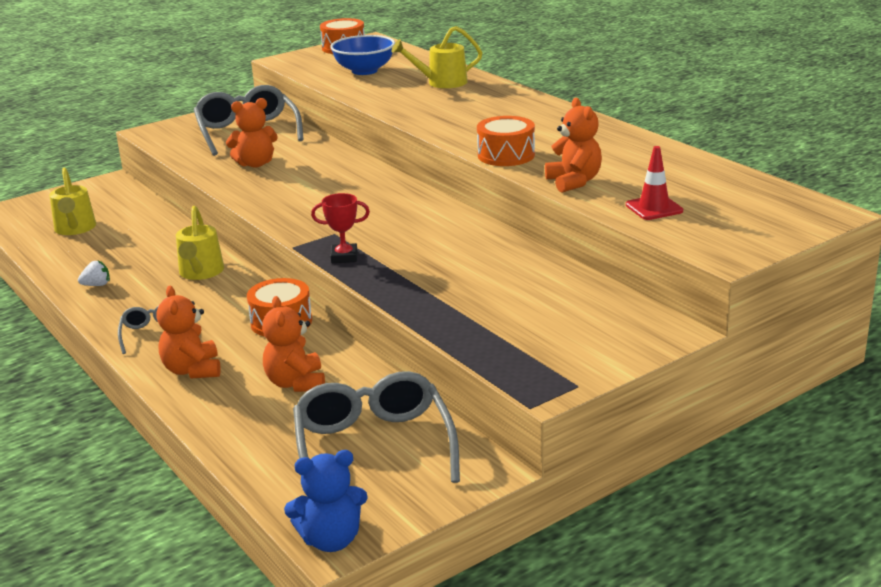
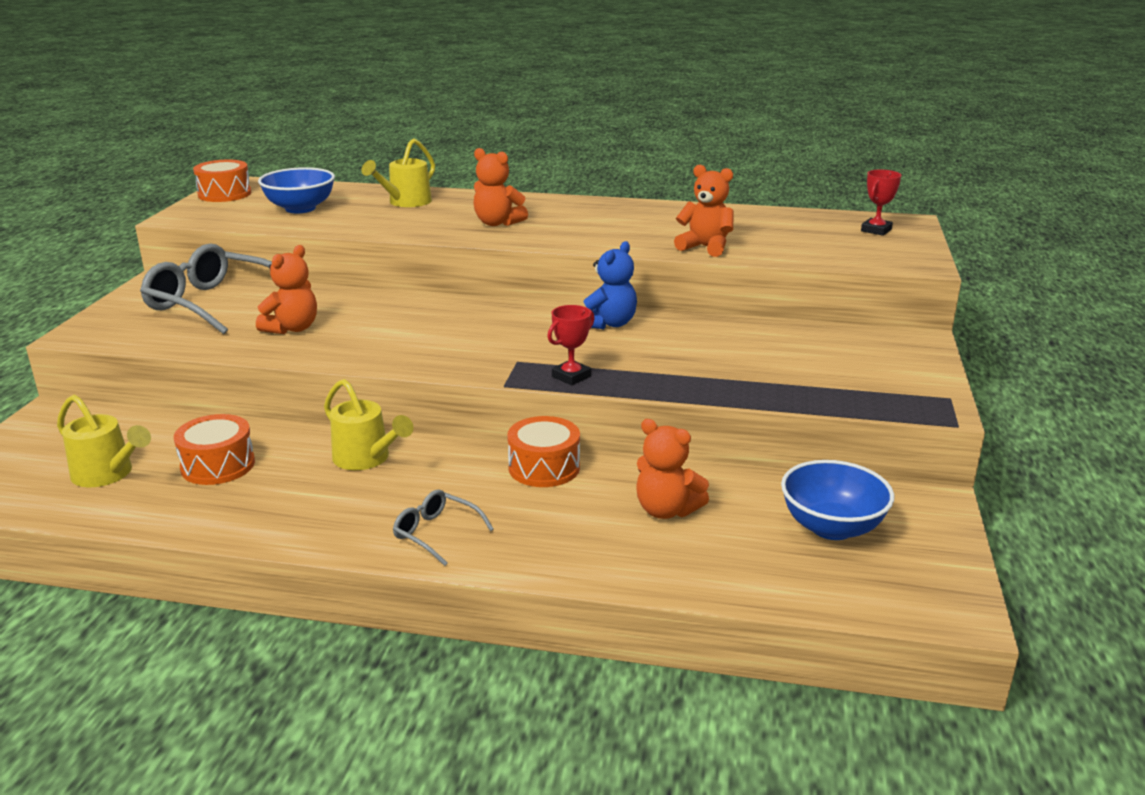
camera: 45 degrees left, 0 degrees up
(97, 285) = (265, 517): white strawberry -> none
(192, 370) = (549, 545): orange teddy bear -> orange teddy bear (497, 223)
(331, 540) = (952, 612): blue teddy bear -> blue teddy bear (609, 324)
(373, 447) = (831, 527): grey glasses -> blue bowl
(506, 155) = (605, 243): orange drum -> orange drum (218, 465)
(654, 208) = (802, 249): red traffic cone -> none
(772, 212) = (876, 230): none -> red trophy

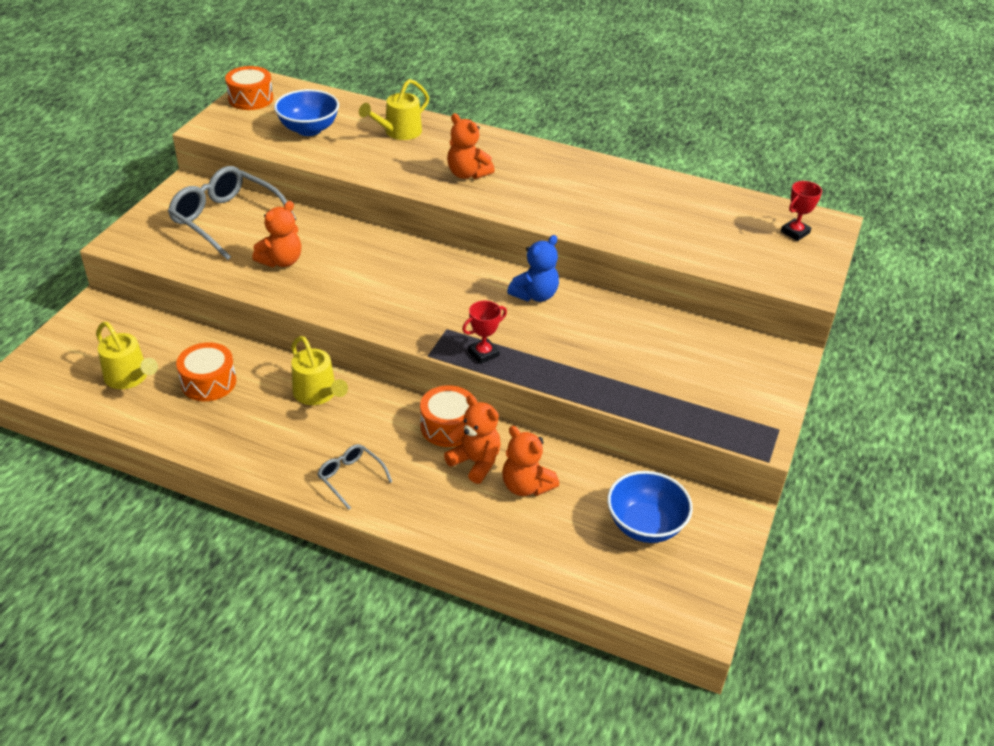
camera: 10 degrees right, 15 degrees up
(705, 247) = (632, 235): orange teddy bear -> orange teddy bear (475, 462)

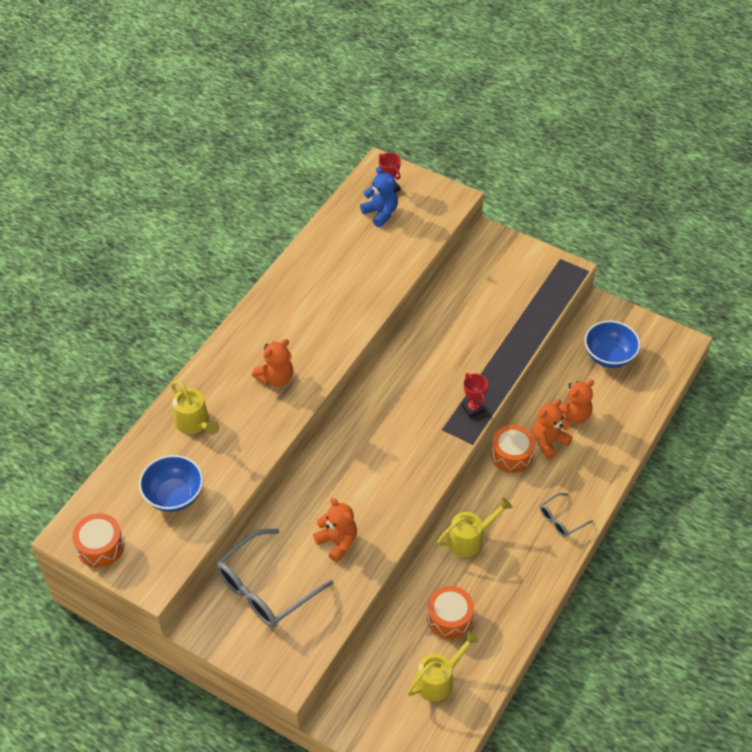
camera: 80 degrees left, 10 degrees up
(535, 295) = (406, 368): blue teddy bear -> blue teddy bear (381, 213)

